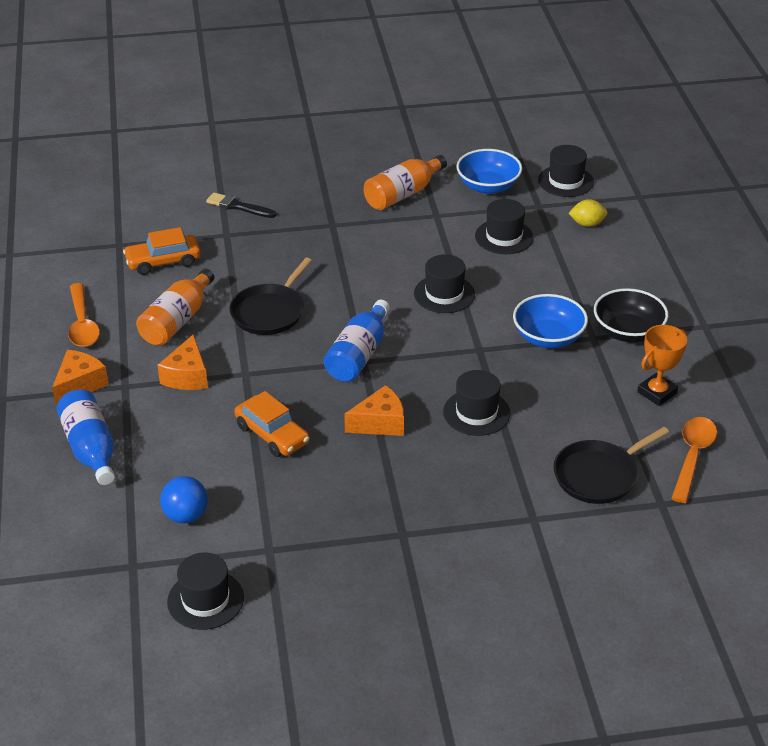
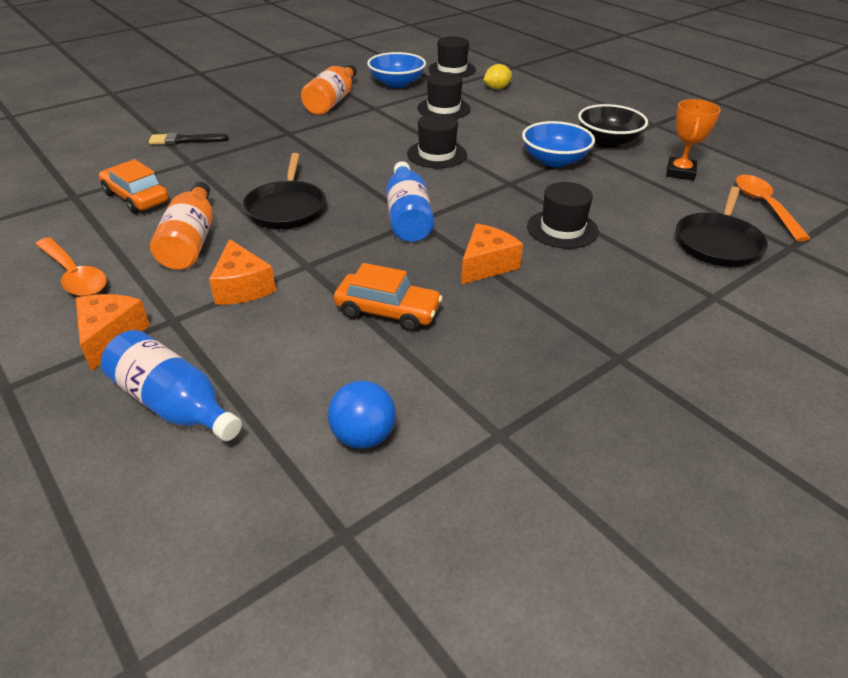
camera: 30 degrees left, 0 degrees up
(163, 262) = (136, 198): orange car -> orange car turned 90 degrees clockwise
(205, 600) = (482, 537): black hat -> none

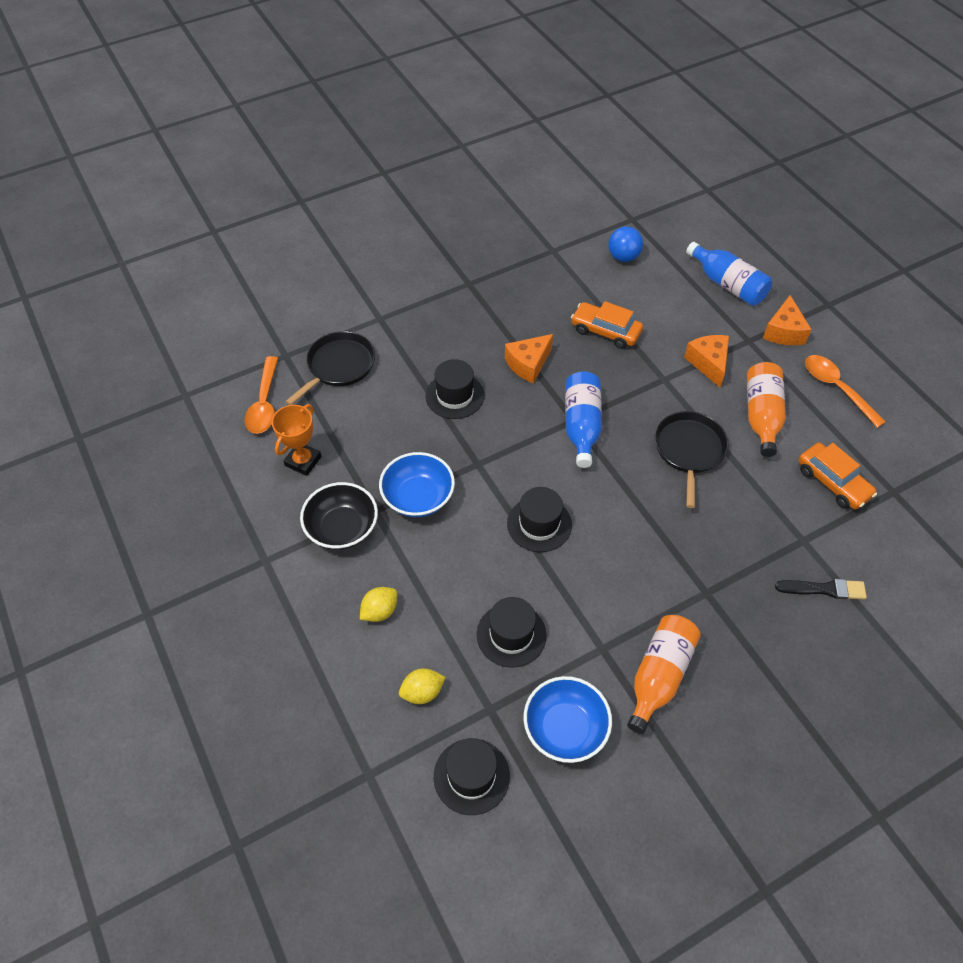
camera: 170 degrees left, 15 degrees up
(547, 111) = (380, 611): none -> yellow lemon

